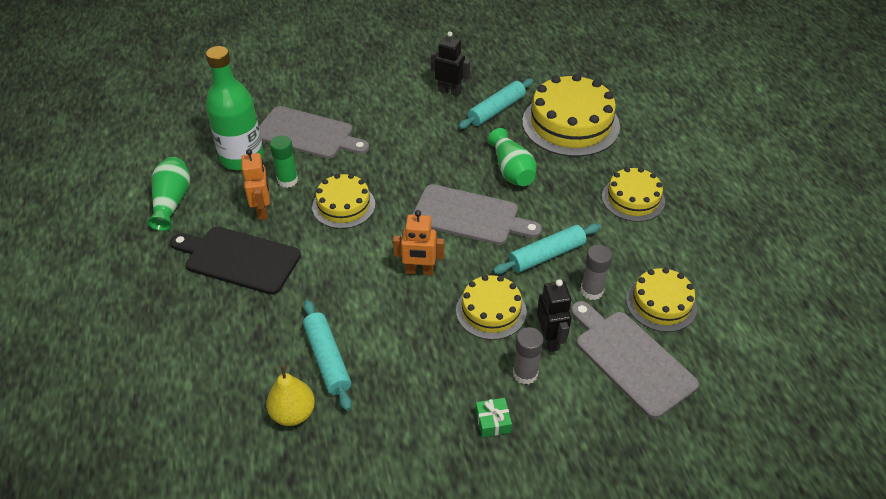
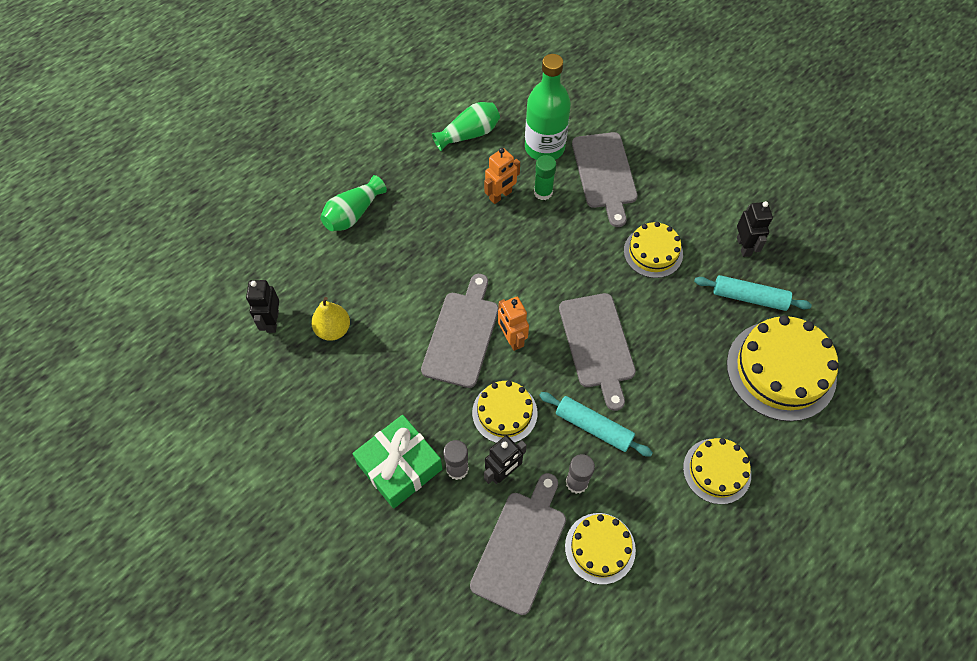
camera: 60 degrees right, 15 degrees up
(234, 470) = (272, 321): none -> black robot
(238, 259) = (443, 211): black cutting board -> none
(327, 359) = (390, 323): turquoise rolling pin -> none
(343, 205) = (544, 246): yellow cake -> yellow cake (653, 252)
(386, 306) = (462, 335): none -> grey cutting board
(492, 421) = (399, 466): green gift -> green gift, size x2.36
(511, 170) = (678, 349): green vase -> green vase (353, 214)

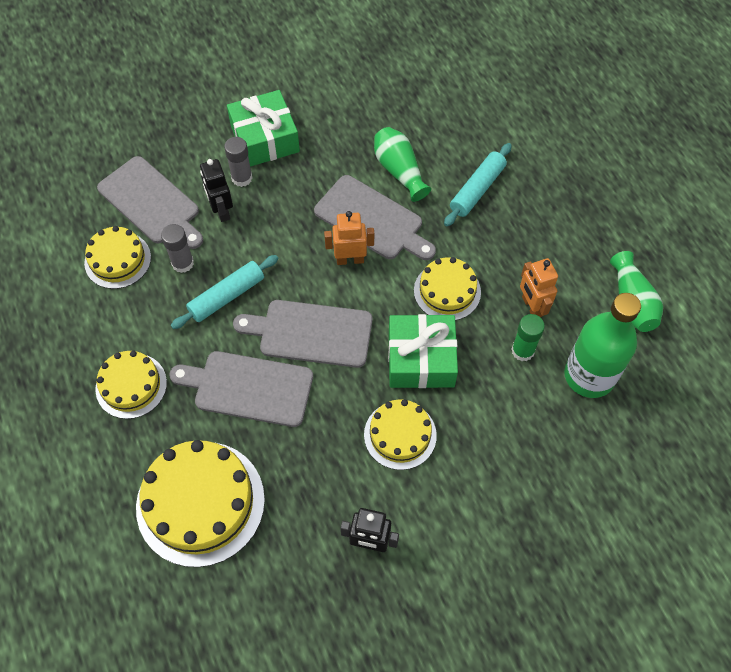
camera: 110 degrees right, 0 degrees up
(272, 321) = (447, 81): black robot -> none
(333, 329) = (420, 123): yellow pear -> none
(353, 214) = (550, 167): green vase -> green vase (399, 171)
(504, 412) = (276, 229): yellow cake -> yellow cake (447, 291)
(582, 257) = (421, 359): none -> green gift
(605, 174) = (529, 428): grey cutting board -> grey cutting board (248, 388)
(749, 297) = (300, 514): turquoise rolling pin -> turquoise rolling pin (477, 190)

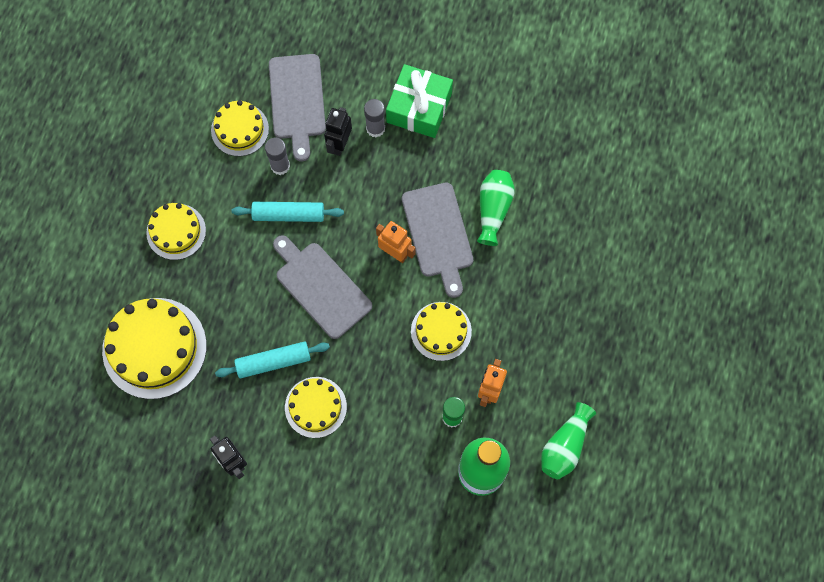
camera: 40 degrees right, 10 degrees up
(248, 388) = (247, 294): grey cutting board -> none
(421, 359) = (377, 366): green gift -> none
(477, 190) = (537, 270): turquoise rolling pin -> turquoise rolling pin (273, 362)

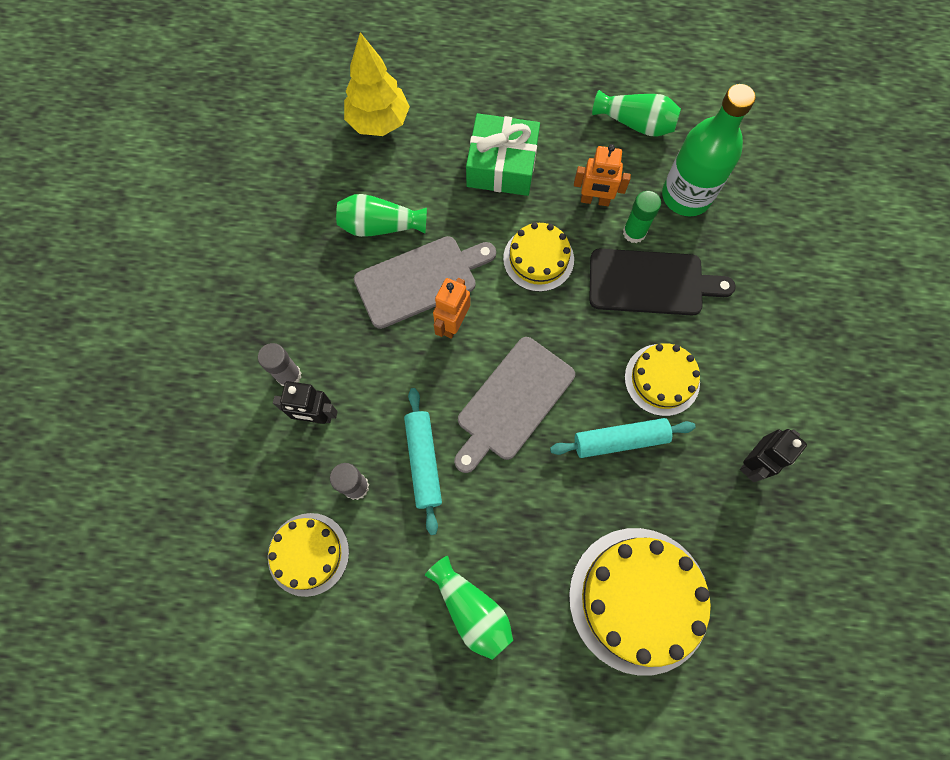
camera: 100 degrees left, 0 degrees up
(176, 231) = (472, 610): yellow cake -> green vase
(273, 362) = (620, 440): turquoise rolling pin -> turquoise rolling pin turned 75 degrees counterclockwise
(297, 101) = (258, 483): grey cutting board -> none
(402, 420) = (651, 282): none -> black cutting board
(419, 107) = (255, 328): green gift -> green gift (502, 165)
(597, 221) = (379, 122): none -> yellow tree

